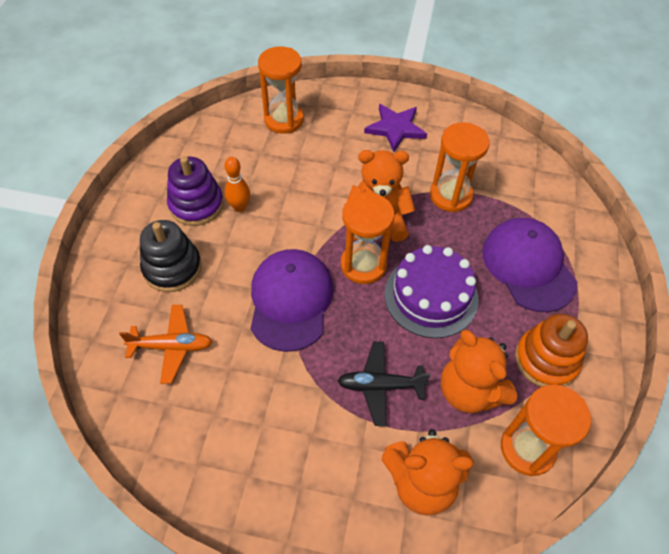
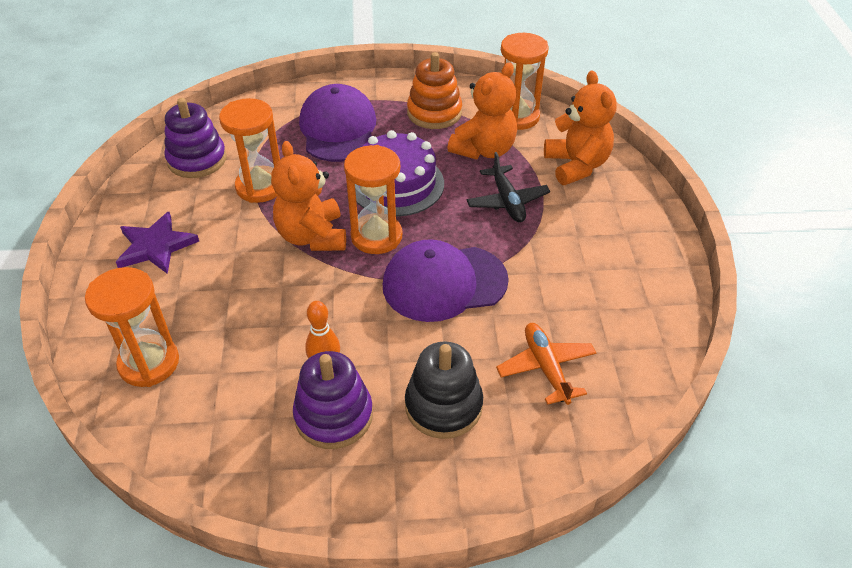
camera: 105 degrees left, 10 degrees down
(497, 159) = (197, 160): none -> purple stacking toy
(528, 266) = (338, 129): purple cap -> purple cap turned 120 degrees clockwise

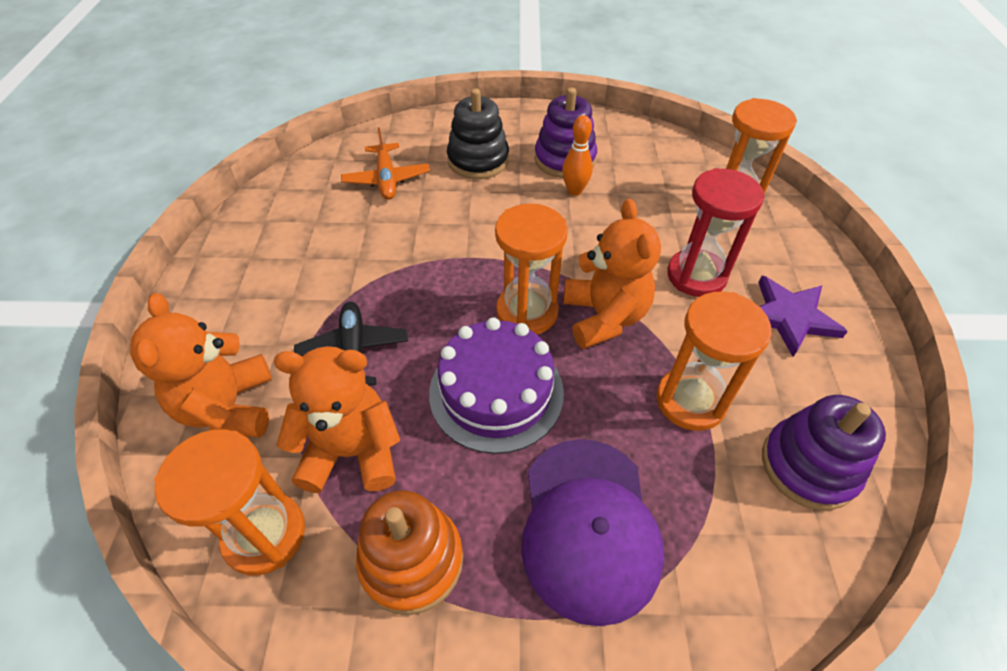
camera: 175 degrees left, 5 degrees up
(222, 276) = (696, 276): none -> red hourglass
(444, 283) = (458, 253): purple cap -> none
(484, 150) = (352, 452): orange teddy bear -> orange teddy bear turned 45 degrees clockwise

